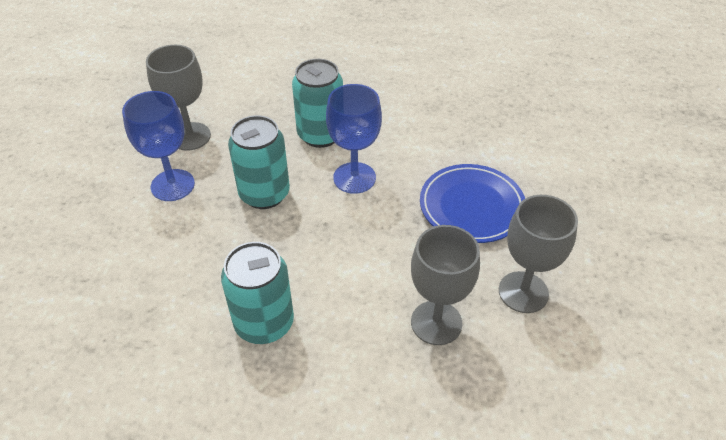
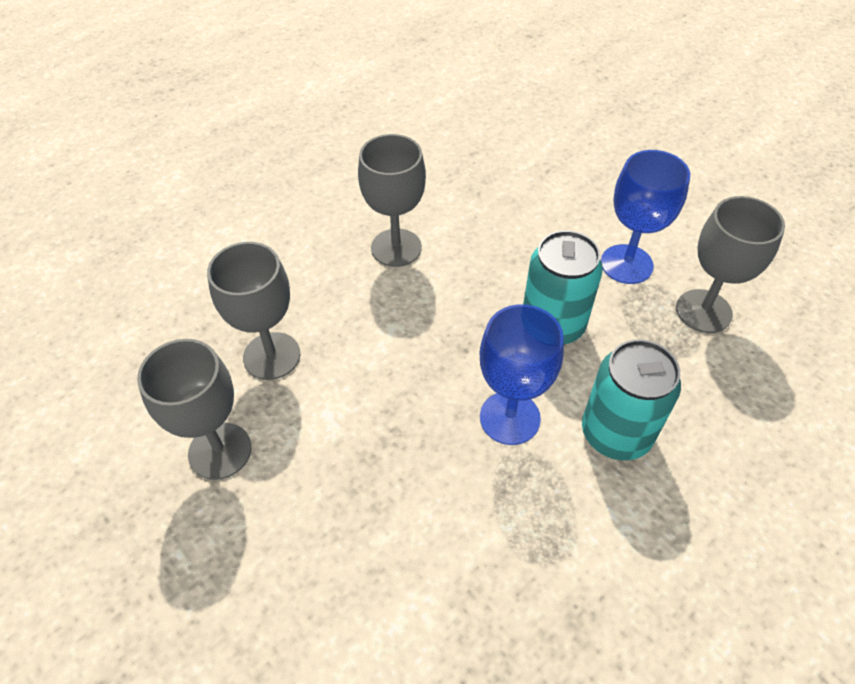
camera: 130 degrees right, 5 degrees up
(264, 323) = (396, 248): turquoise can -> grey goblet
(471, 207) = (360, 501): blue plate -> none

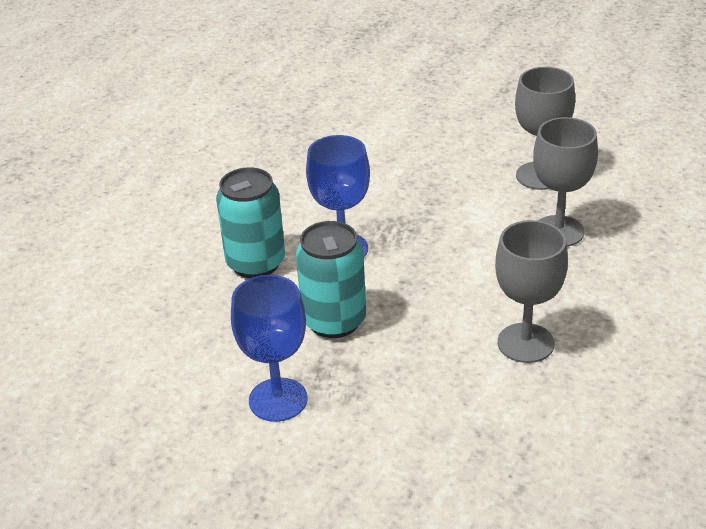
camera: 160 degrees right, 15 degrees down
(703, 311) = (190, 376): grey goblet -> none

